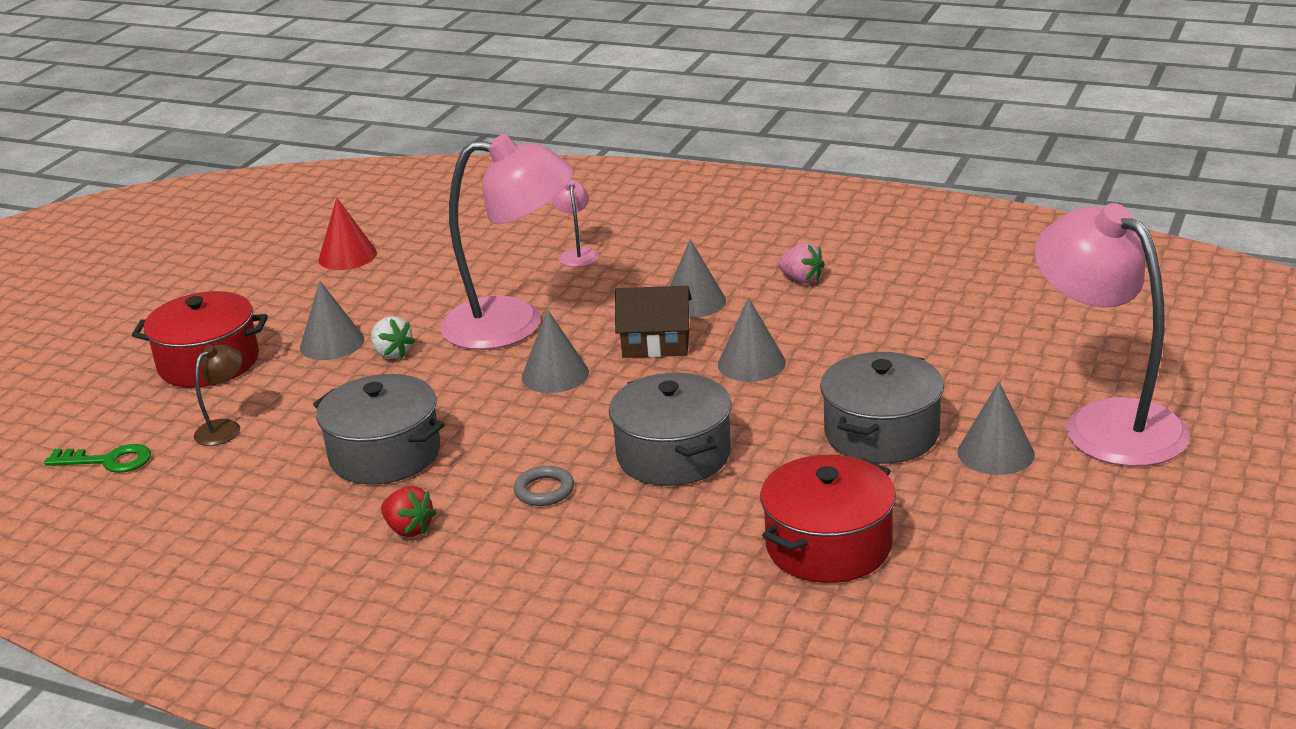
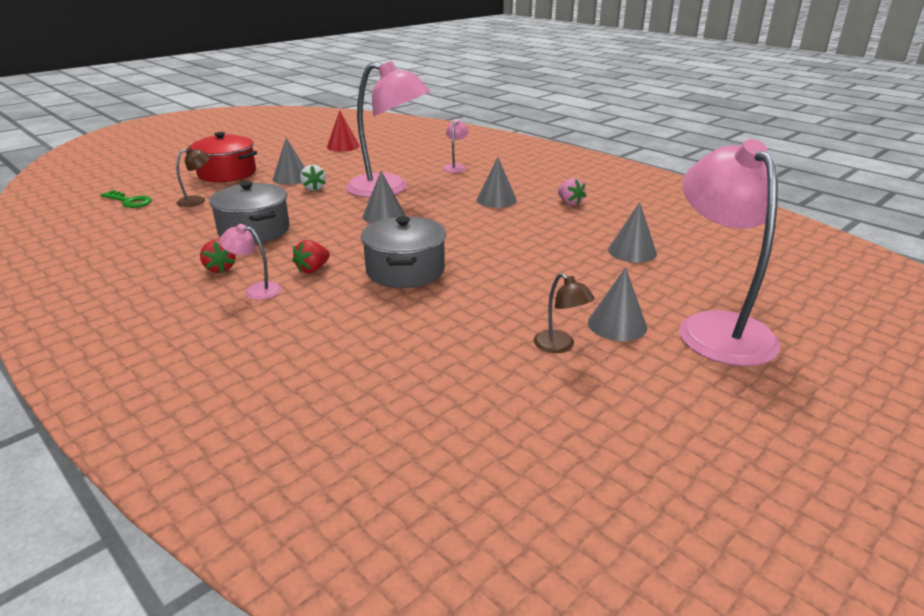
camera: 20 degrees right, 0 degrees up
(499, 544) = (256, 290): none -> pink lamp
(544, 490) = (313, 269): grey ring -> red strawberry
(656, 343) = (454, 214): brown house -> none
(751, 363) = (500, 236): grey cone -> grey cone (632, 251)
(828, 546) = (448, 350): red pot -> none
(881, 433) = (546, 292): grey pot -> none
(952, 501) = (560, 346): none -> brown lamp

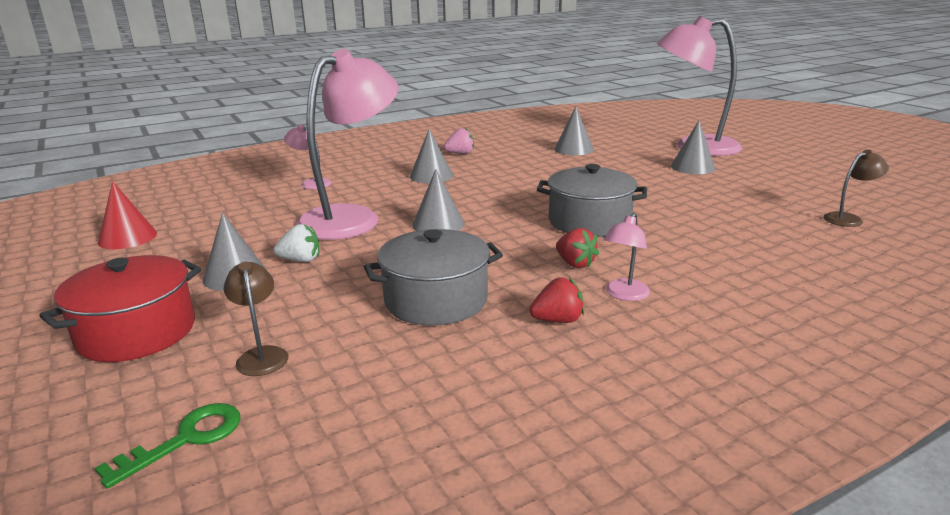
camera: 75 degrees left, 5 degrees down
(560, 346) = (726, 184): brown lamp -> brown lamp (848, 219)

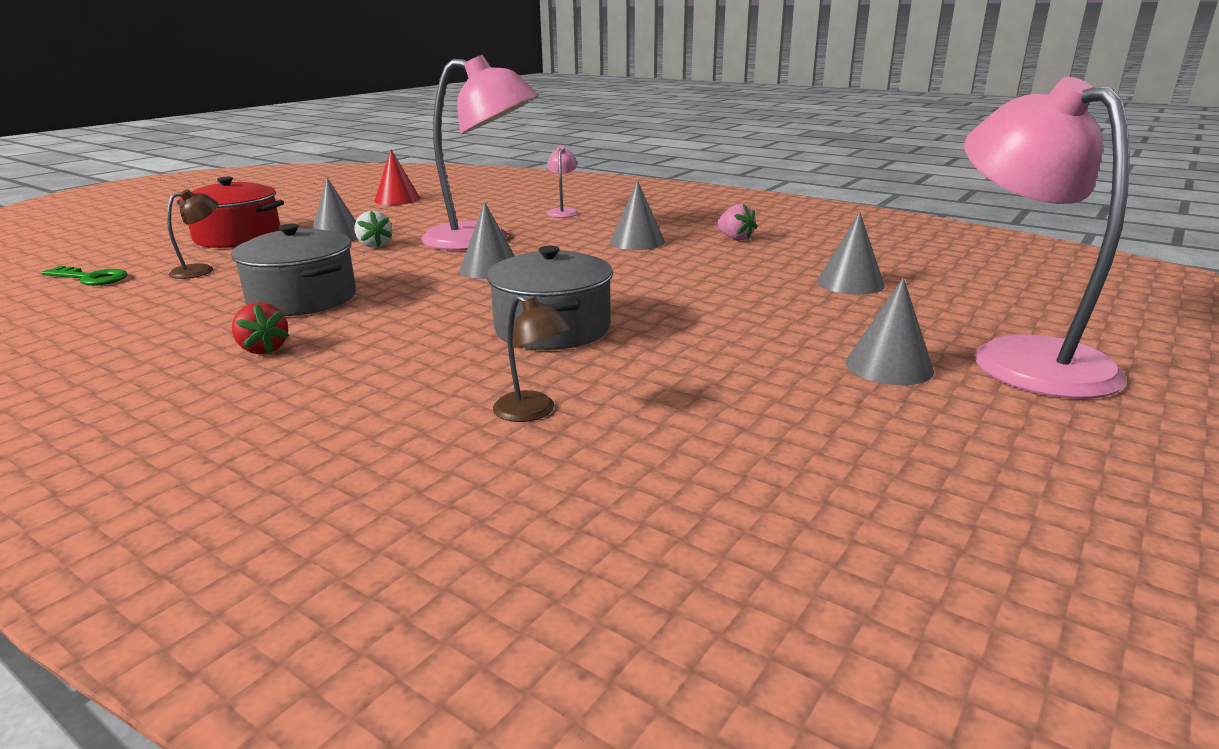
camera: 65 degrees right, 0 degrees up
(575, 263) = (412, 338): red strawberry -> none
(624, 295) = (331, 371): pink lamp -> none
(848, 219) = (758, 532): brown lamp -> brown lamp (533, 412)

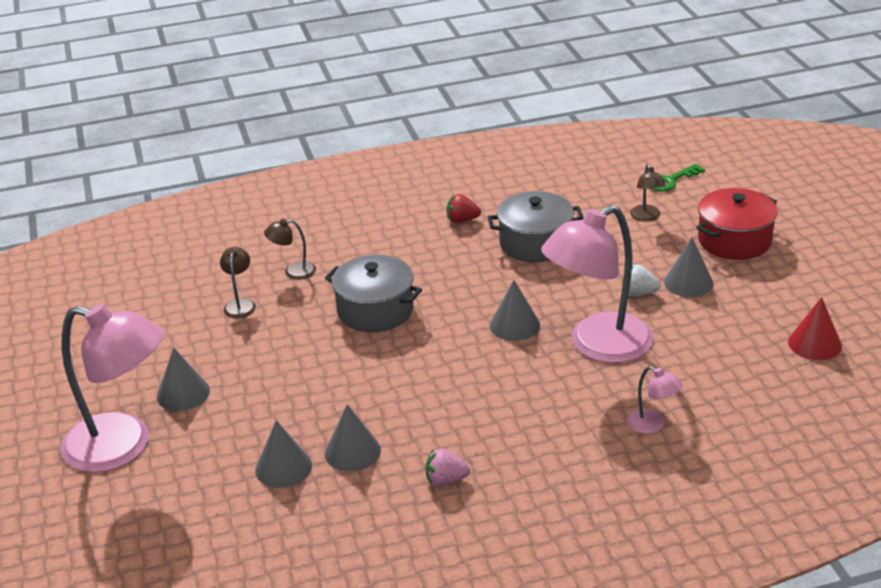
camera: 130 degrees right, 10 degrees up
(637, 242) = (501, 421): grey cone -> grey cone (352, 451)
(672, 415) = (240, 304): none -> brown lamp

